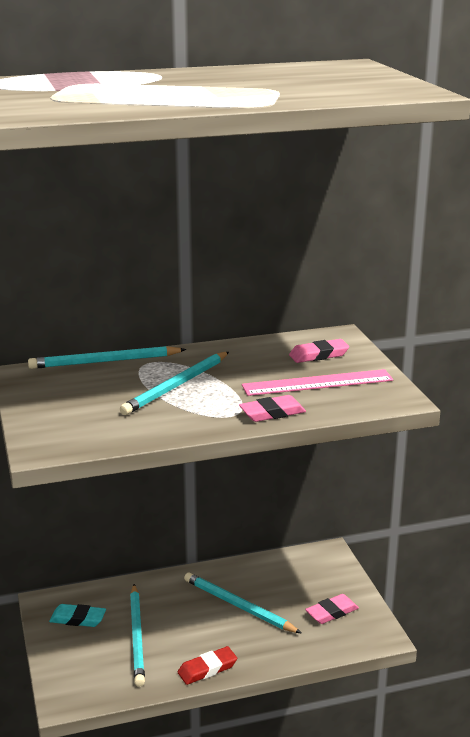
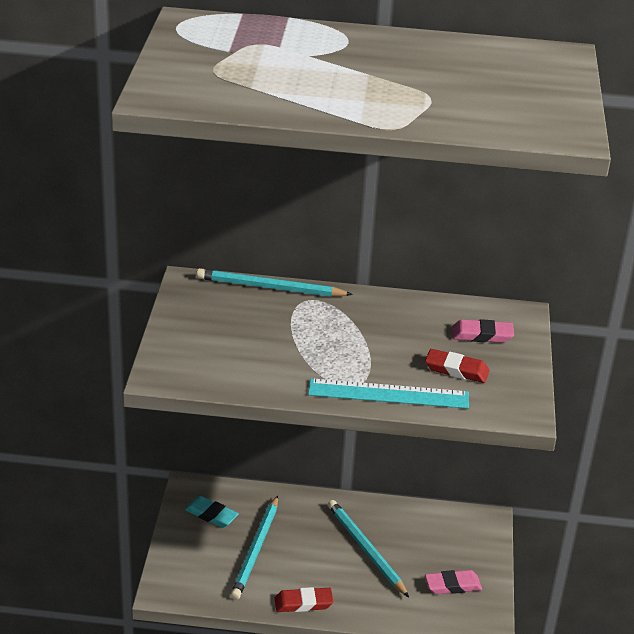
camera: 20 degrees right, 10 degrees up
(176, 386) = (319, 336): turquoise pencil -> none
(272, 413) = (388, 394): pink eraser -> turquoise ruler
(317, 383) = (456, 370): pink ruler -> red eraser

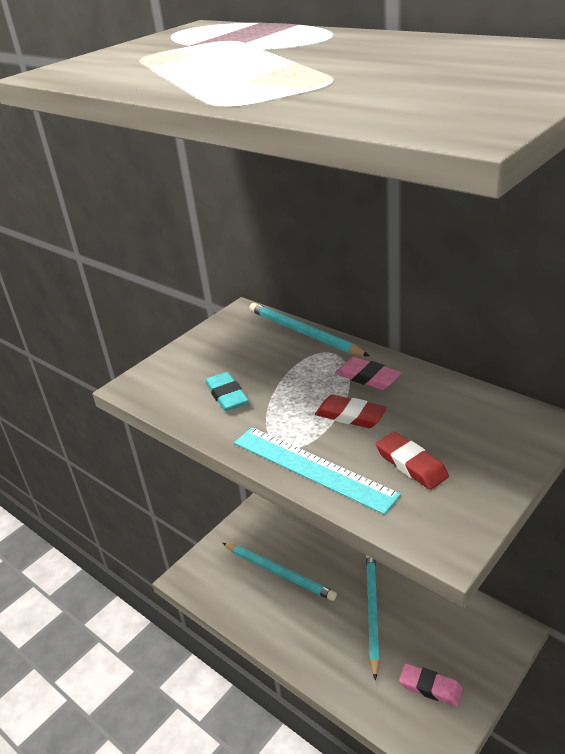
camera: 40 degrees right, 0 degrees up
(211, 515) = (269, 527): turquoise eraser -> turquoise eraser (226, 395)
(256, 550) = (279, 572): turquoise pencil -> turquoise pencil turned 105 degrees counterclockwise
(303, 603) = (280, 640): red eraser -> red eraser (350, 415)
(482, 335) = (475, 433): pink eraser -> pink eraser (367, 377)

